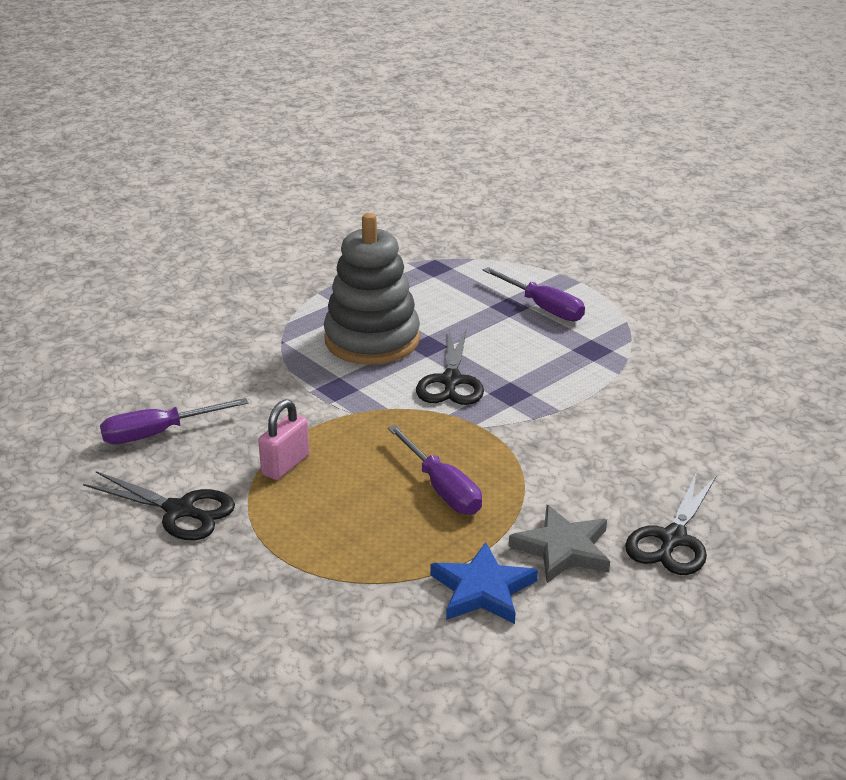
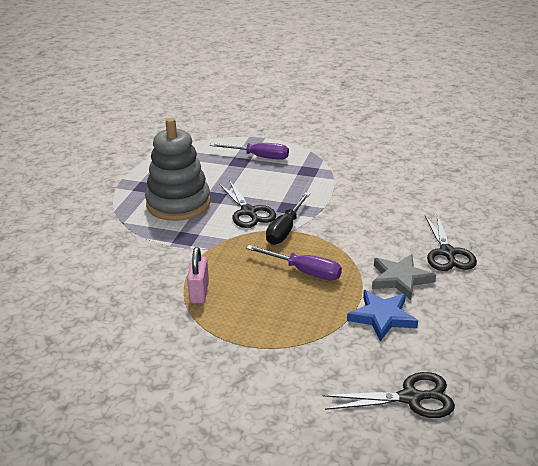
camera: 30 degrees left, 0 degrees up
(158, 433) = (96, 303): purple screwdriver -> none
(179, 511) = (159, 344): black scissors -> black scissors (410, 398)
(476, 422) = (285, 229): none -> black screwdriver

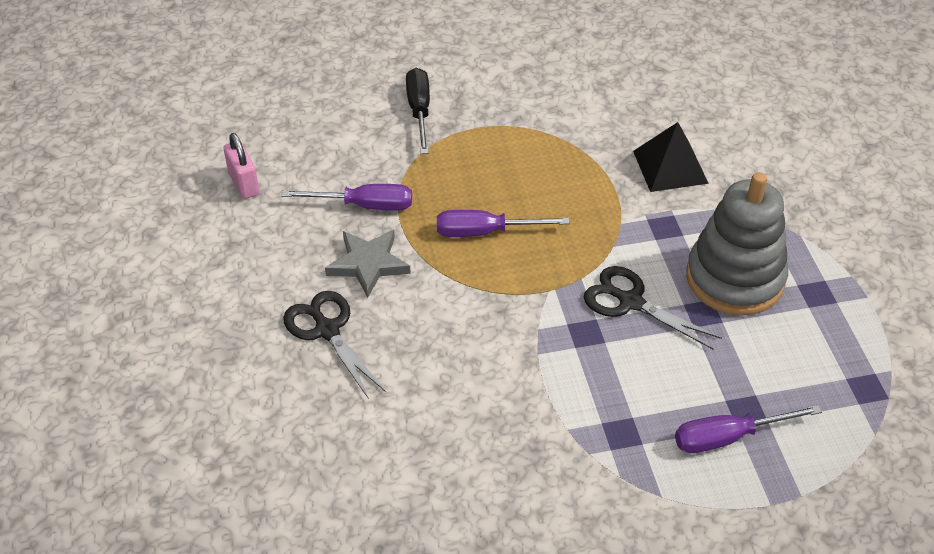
camera: 150 degrees right, 15 degrees up
(138, 268) = (670, 167): none -> black pyramid
(199, 292) = (575, 163): pink padlock -> pink padlock (244, 184)
(285, 229) = (556, 289): black screwdriver -> black screwdriver (419, 111)
(382, 317) = (364, 205): blue star -> purple screwdriver
(410, 398) = (299, 134): black scissors -> none

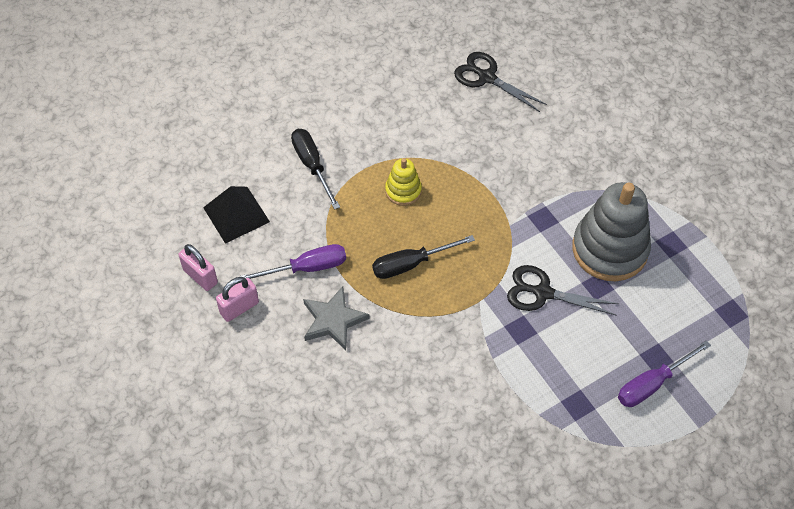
camera: 20 degrees left, 10 degrees up
(270, 224) = (239, 308): none -> pink padlock
(327, 330) = (327, 388): black scissors -> black scissors (487, 77)
(485, 232) = (411, 264): purple screwdriver -> black screwdriver
(510, 159) = (403, 191): none -> yellow stacking toy
(670, 167) = (527, 163): black pyramid -> black pyramid (236, 214)

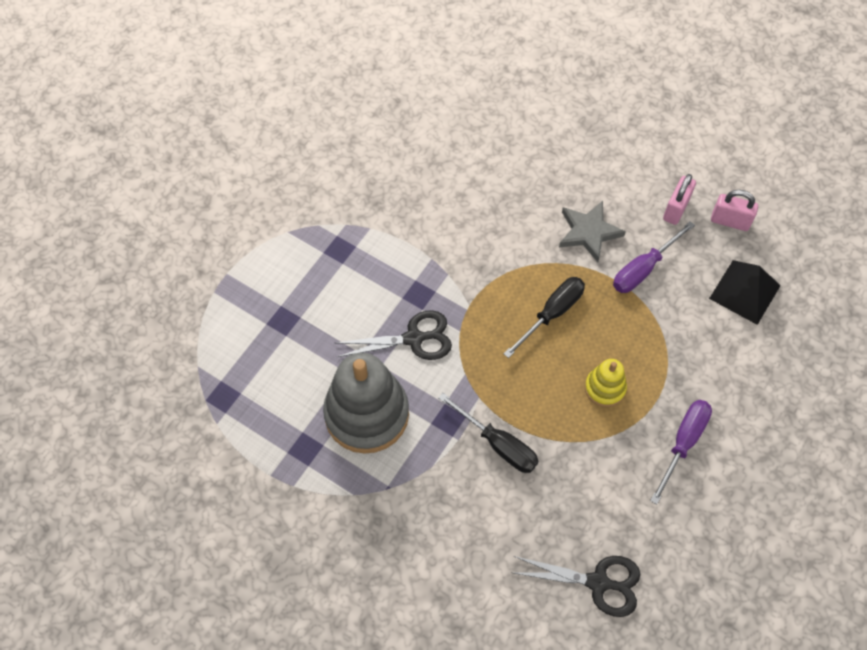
camera: 155 degrees right, 5 degrees up
(312, 166) = (712, 376): black screwdriver -> black screwdriver (498, 444)
(652, 384) = (279, 294): purple screwdriver -> purple screwdriver (683, 443)

